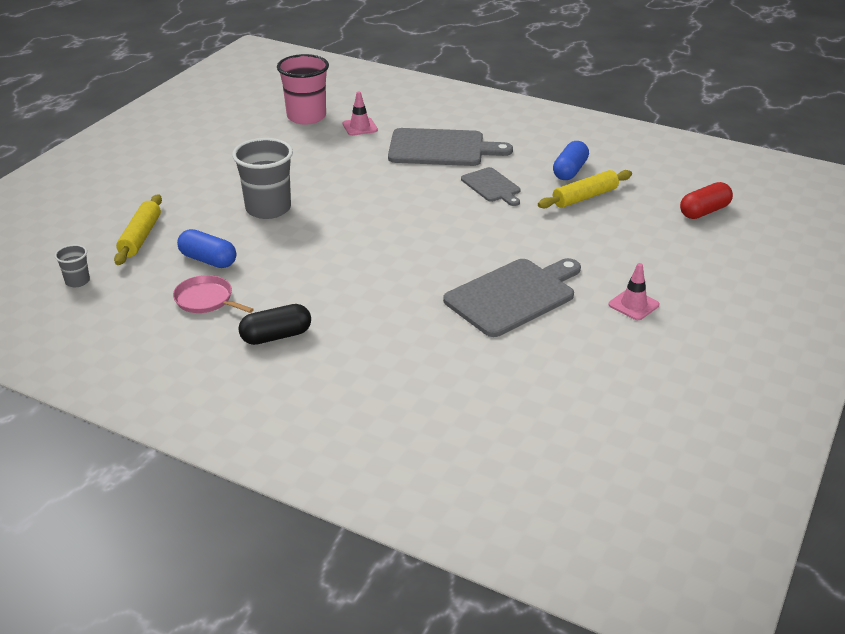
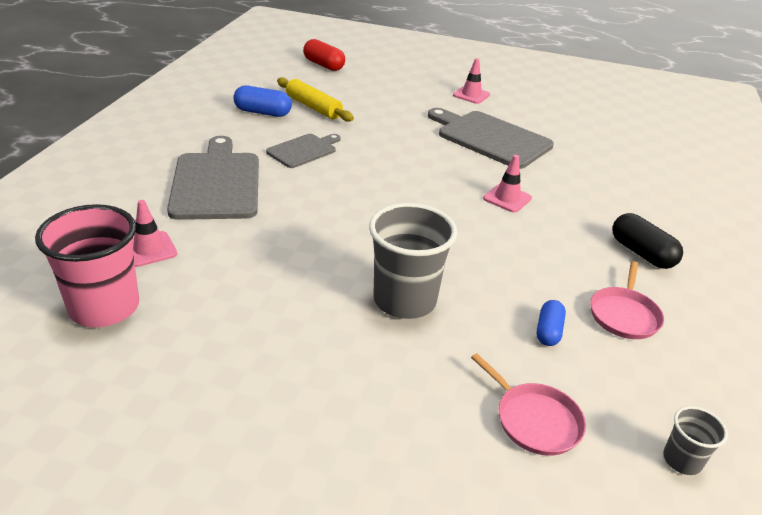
camera: 105 degrees left, 0 degrees up
(140, 237) = (534, 420): yellow rolling pin -> pink pan
(208, 260) = (548, 331): blue capsule -> blue capsule, size x0.65
(387, 280) = (507, 198): none -> pink traffic cone

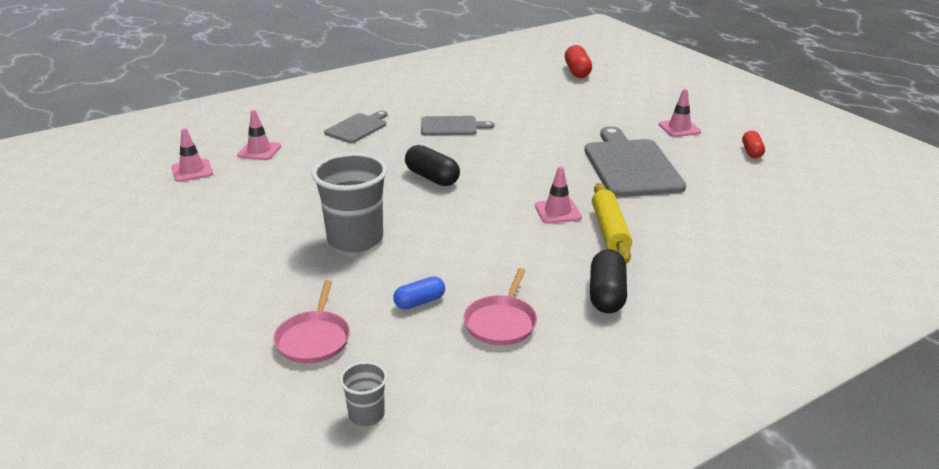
camera: 45 degrees right, 5 degrees down
(104, 307) = (192, 171): pink cup -> pink traffic cone
(216, 182) = (357, 128): grey cutting board -> grey cutting board, size x0.57
(263, 112) = (465, 93): blue capsule -> none
(313, 107) = (512, 100): yellow rolling pin -> yellow rolling pin (609, 230)
(368, 208) = (432, 177): none -> black capsule
(540, 99) = (751, 152): none -> red capsule
(624, 315) = (501, 322): pink pan -> pink pan turned 45 degrees counterclockwise

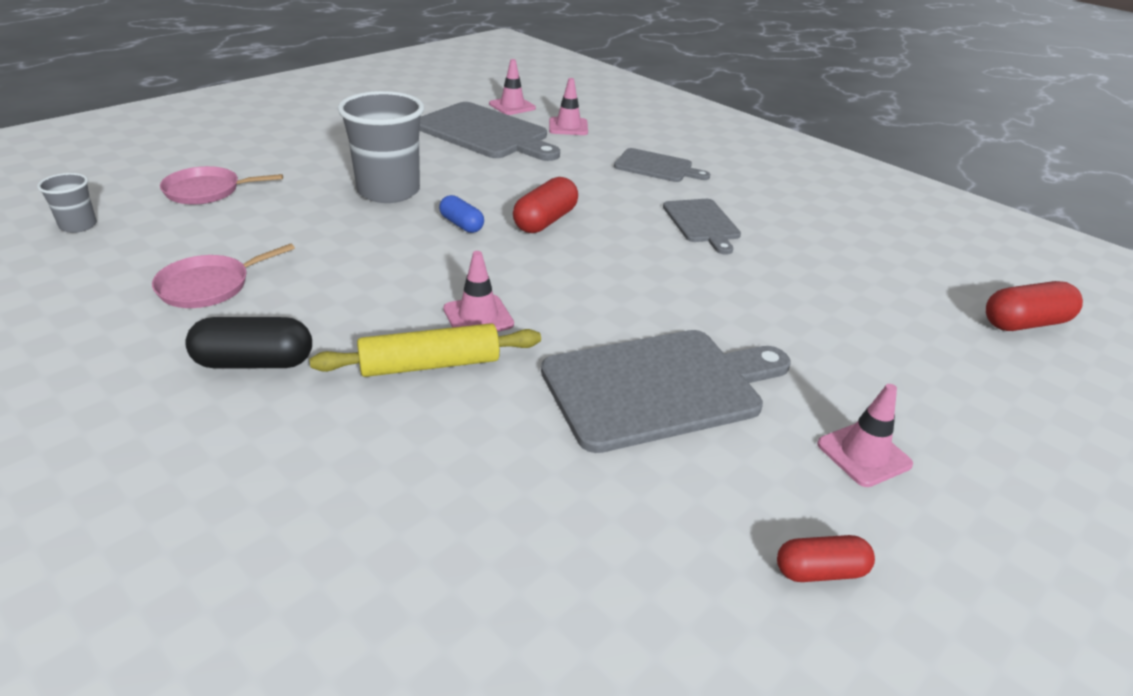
camera: 75 degrees right, 5 degrees up
(250, 188) = (485, 133): none -> grey cutting board
(419, 302) = (260, 235): blue capsule -> blue capsule (461, 224)
(432, 177) = (545, 221): black capsule -> red capsule
(501, 322) = (209, 286): pink pan -> pink pan turned 45 degrees counterclockwise

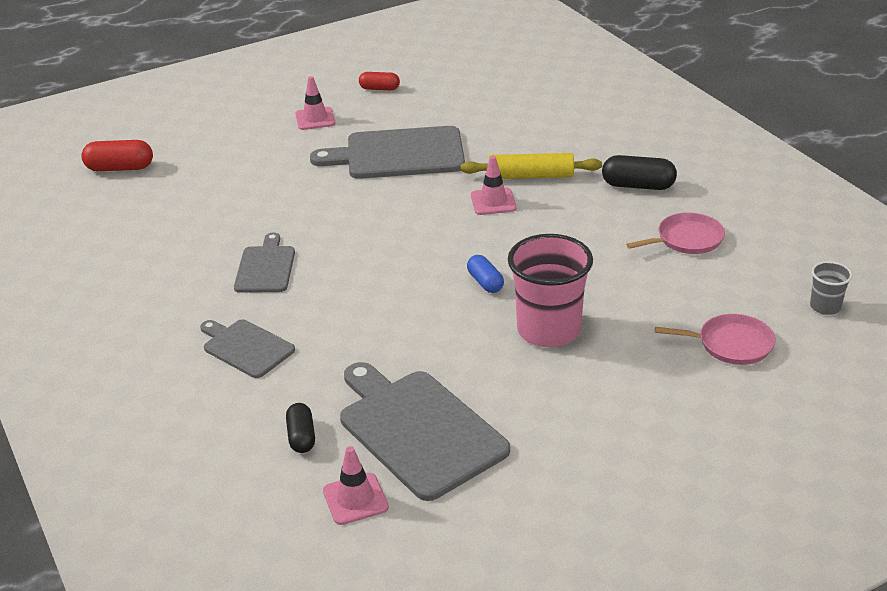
camera: 160 degrees left, 0 degrees up
(388, 191) = (548, 330): grey cup -> pink cup
(545, 221) = (407, 280): red capsule -> none
(568, 127) = (301, 437): pink traffic cone -> black capsule

